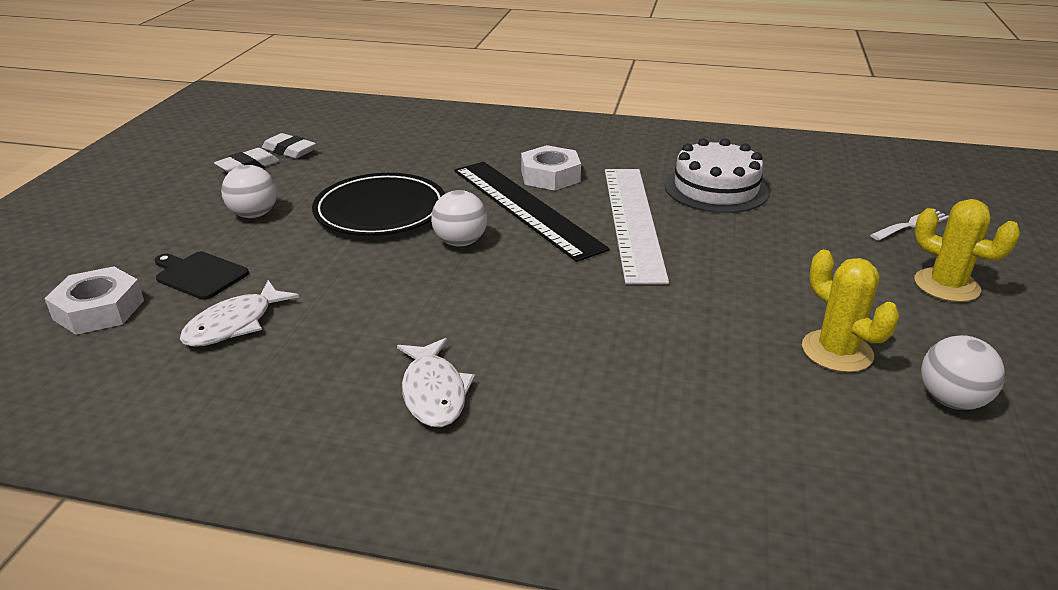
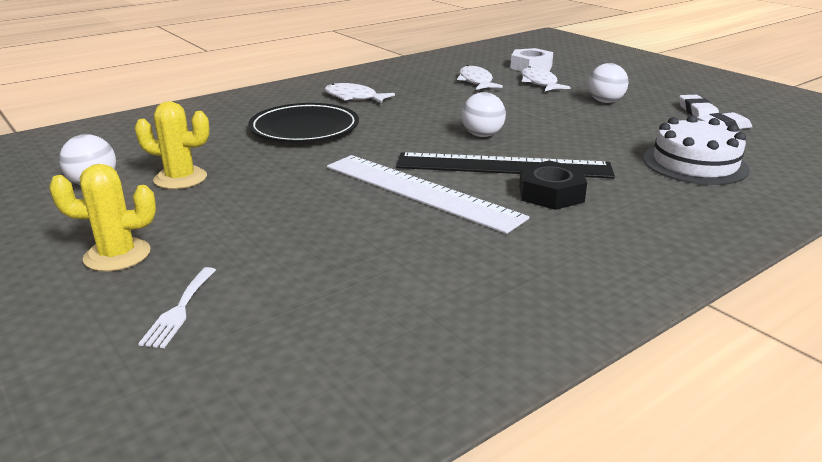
camera: 130 degrees right, 5 degrees down
(199, 275) = (539, 83): black cutting board -> white fish
(380, 210) = (565, 128): black plate -> black plate (304, 128)
(550, 176) = (551, 193): white nut -> black nut
(716, 189) = (414, 252): white cake -> white cake (695, 164)

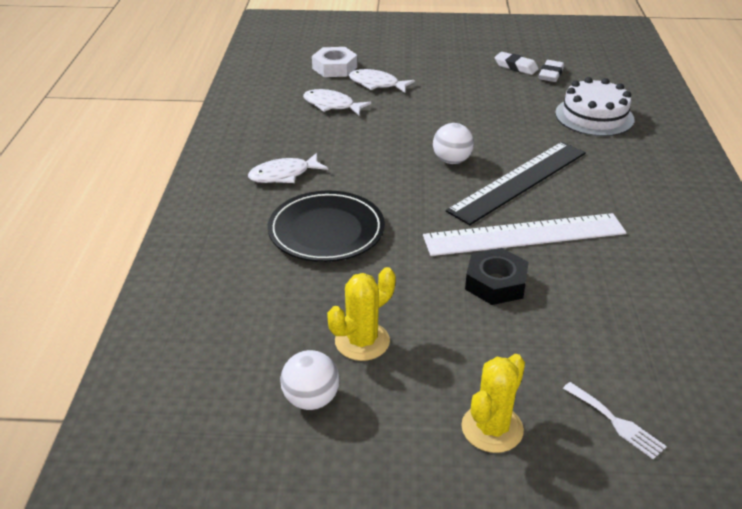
camera: 50 degrees left, 10 degrees up
(551, 193) = (583, 187): black nut -> black nut (496, 283)
(605, 101) = (452, 83): white ball -> none

